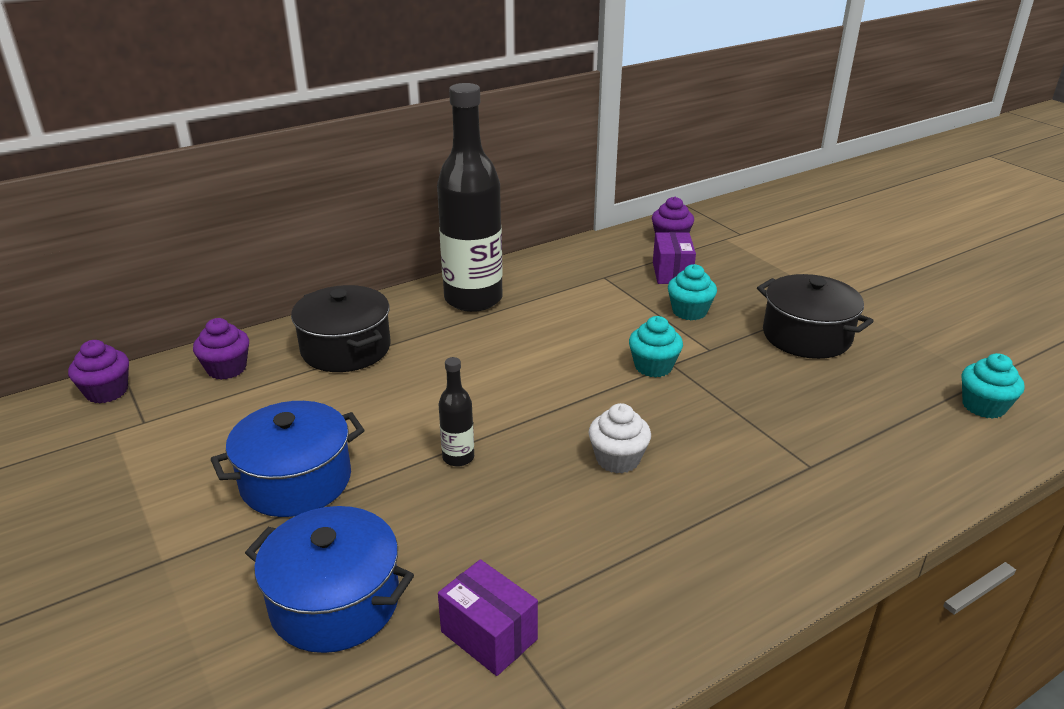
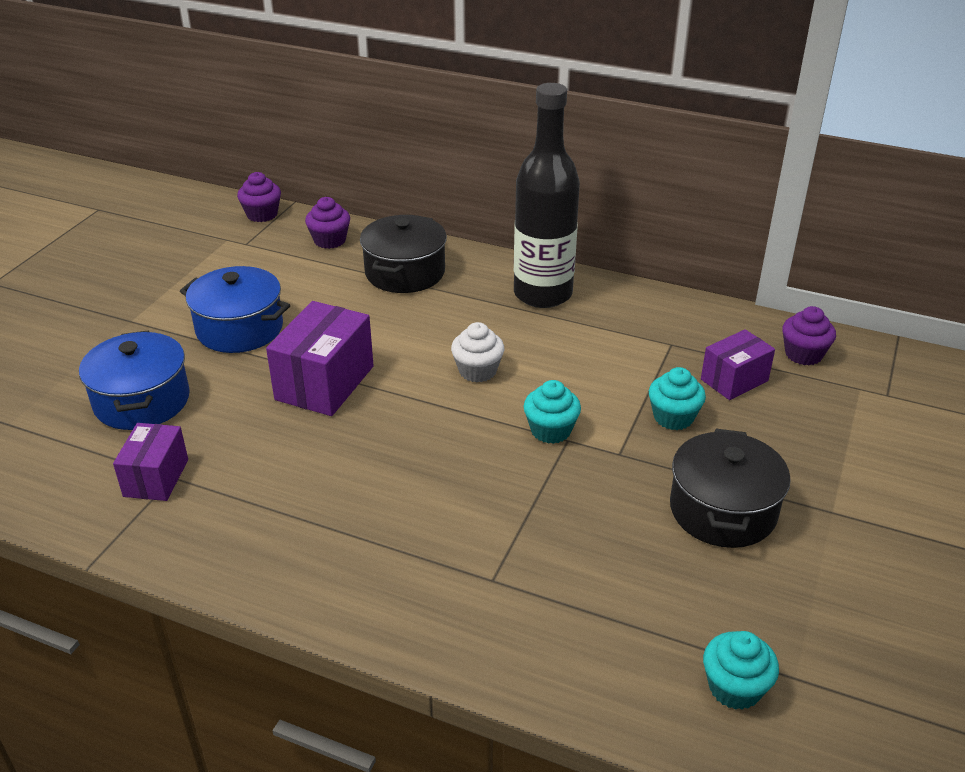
camera: 55 degrees right, 5 degrees up
(458, 457) = (325, 383): black bottle -> purple box
(617, 459) = (395, 461): white cupcake -> white cupcake (477, 371)

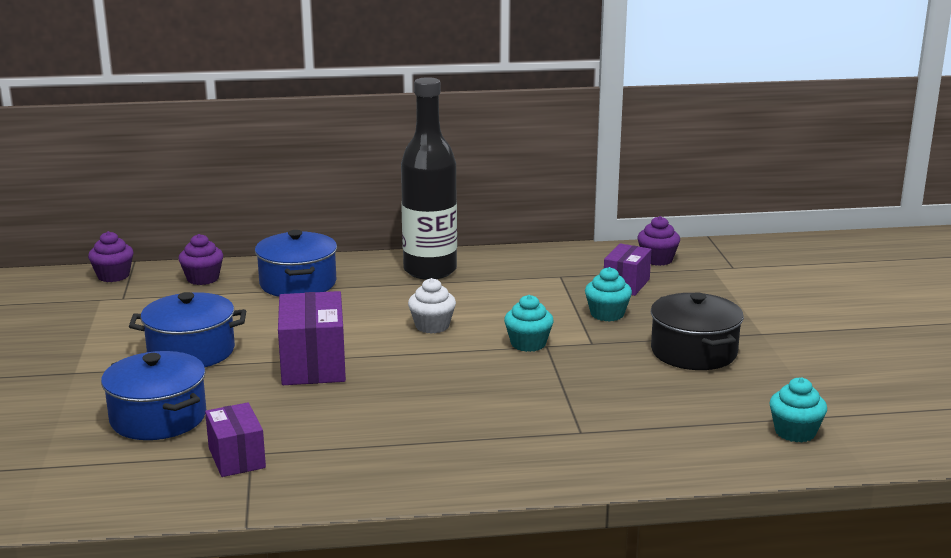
camera: 30 degrees left, 15 degrees down
(405, 272) = (298, 283): black pot -> blue pot

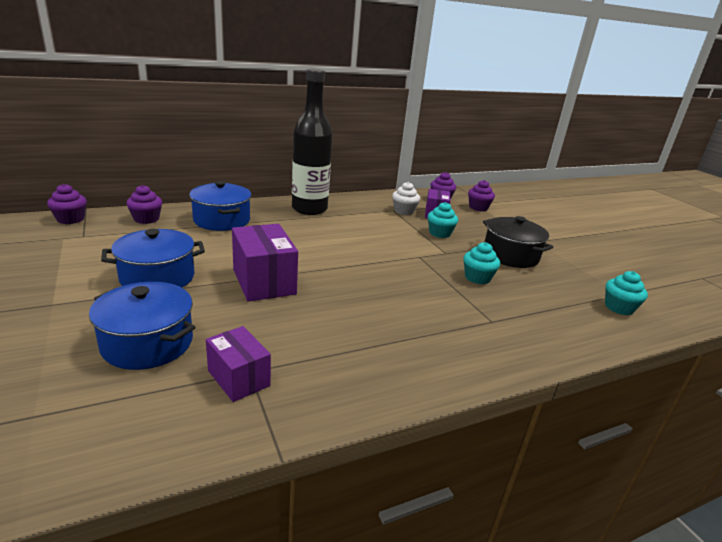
camera: 20 degrees left, 5 degrees up
(432, 326) = (334, 246): white cupcake -> white cupcake (404, 211)
(528, 344) = (407, 256): turquoise cupcake -> turquoise cupcake (477, 278)
(712, 276) = (478, 207): none -> purple cupcake

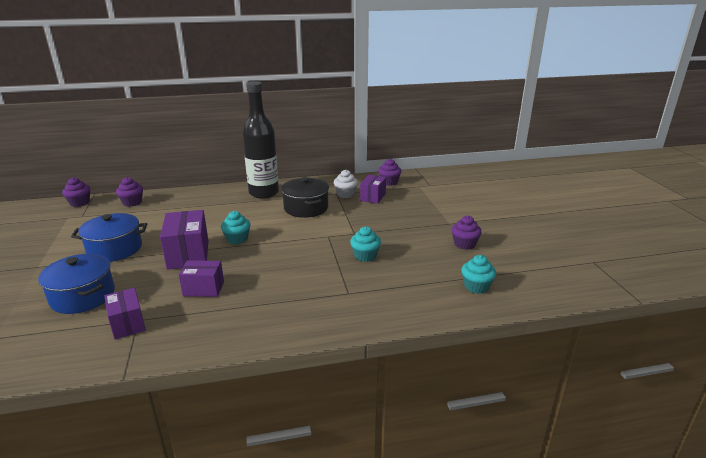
camera: 15 degrees right, 0 degrees up
(222, 220) = (187, 203): blue pot -> none
(313, 324) = (203, 289): none -> purple box
(440, 233) = (362, 215): turquoise cupcake -> turquoise cupcake (237, 239)
(478, 207) = (419, 190): purple cupcake -> purple cupcake (464, 244)
(510, 255) = (412, 236): black pot -> black pot (306, 208)

